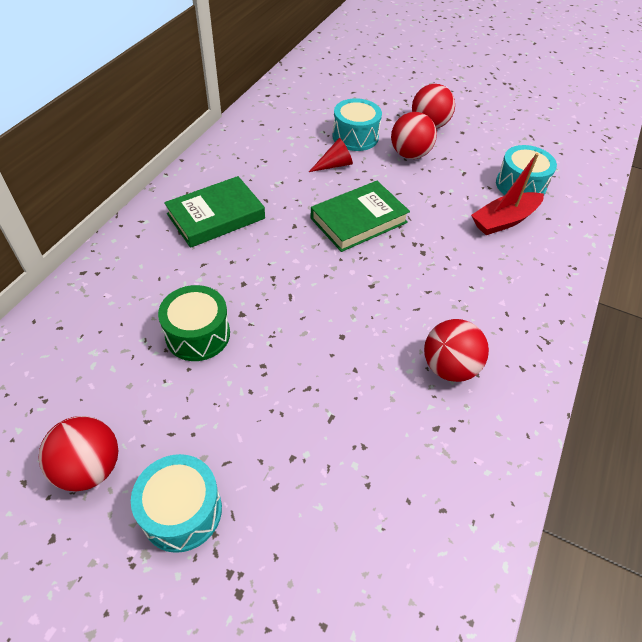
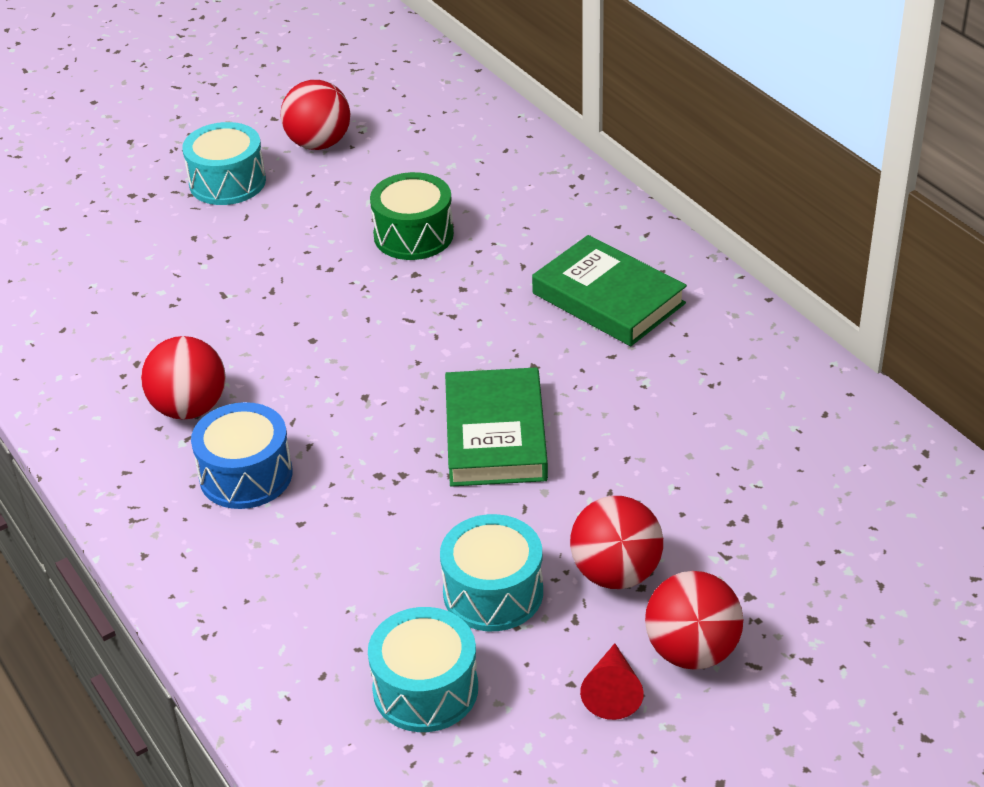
camera: 125 degrees right, 10 degrees down
(216, 216) = (608, 298): green book -> green book turned 45 degrees counterclockwise
(334, 165) = (648, 460): red cone -> red cone (612, 691)
(355, 137) = (715, 521): turquoise drum -> turquoise drum (493, 592)
(472, 307) = (246, 475): none -> blue drum
(504, 220) = (363, 609): red boat -> none

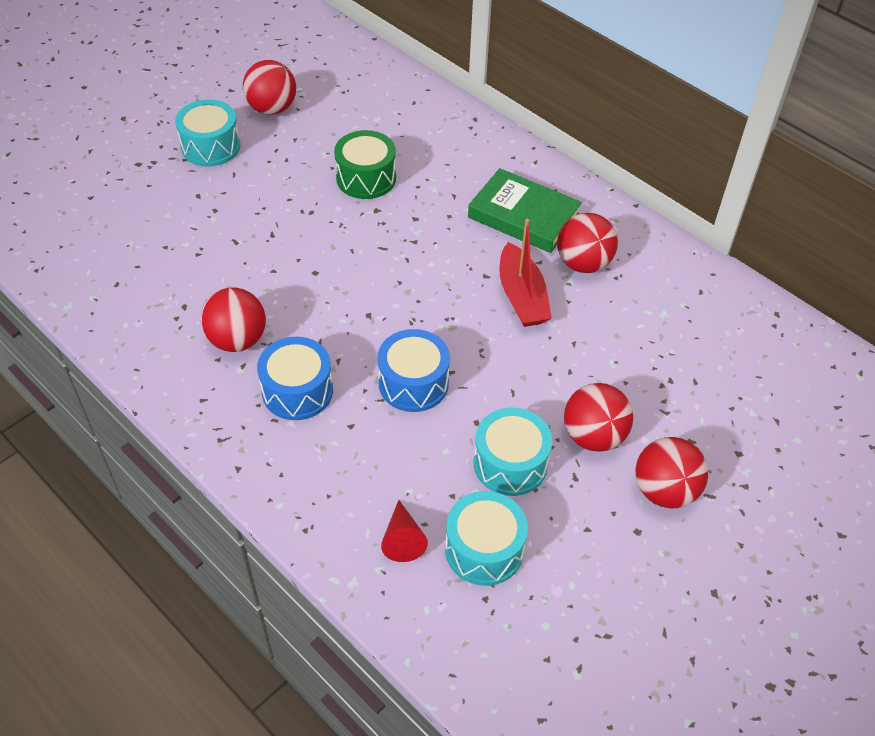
camera: 15 degrees left, 10 degrees up
(397, 482) = (413, 383): none -> blue drum
(495, 435) = (474, 335): green book -> none
(574, 395) = (522, 296): none -> red boat
(612, 691) = (618, 531): red cone -> red cone (402, 539)
(671, 363) = (583, 263): none -> red ball

